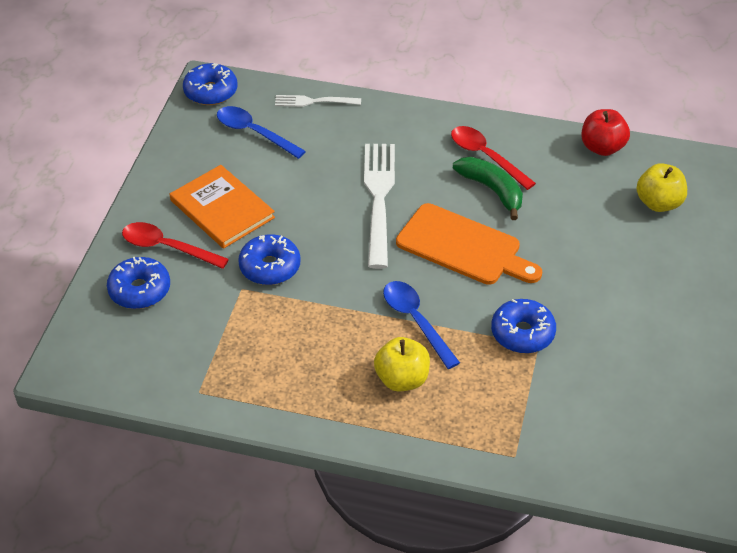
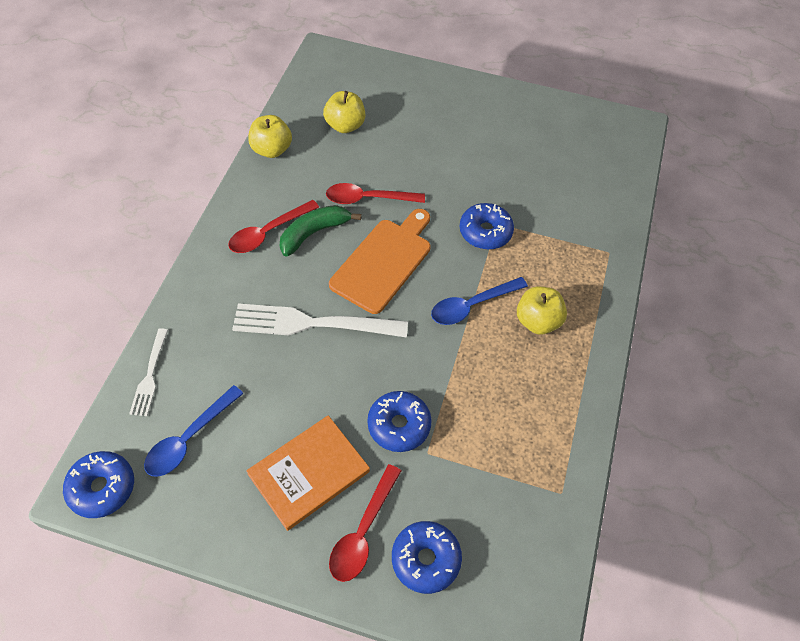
camera: 90 degrees left, 10 degrees up
(549, 229) = (368, 199): none -> red spoon
(602, 147) = (271, 150): red apple -> yellow apple

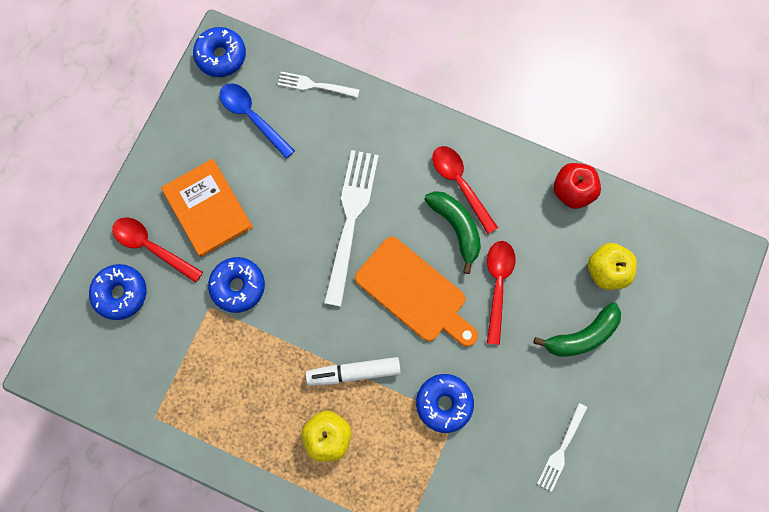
camera: 100 degrees right, 20 degrees up
(271, 150) = (571, 191): yellow apple -> red apple
(405, 140) = (581, 335): none -> green banana
(471, 306) = (353, 372): blue spoon -> white marker
(505, 150) = (561, 449): none -> white fork

